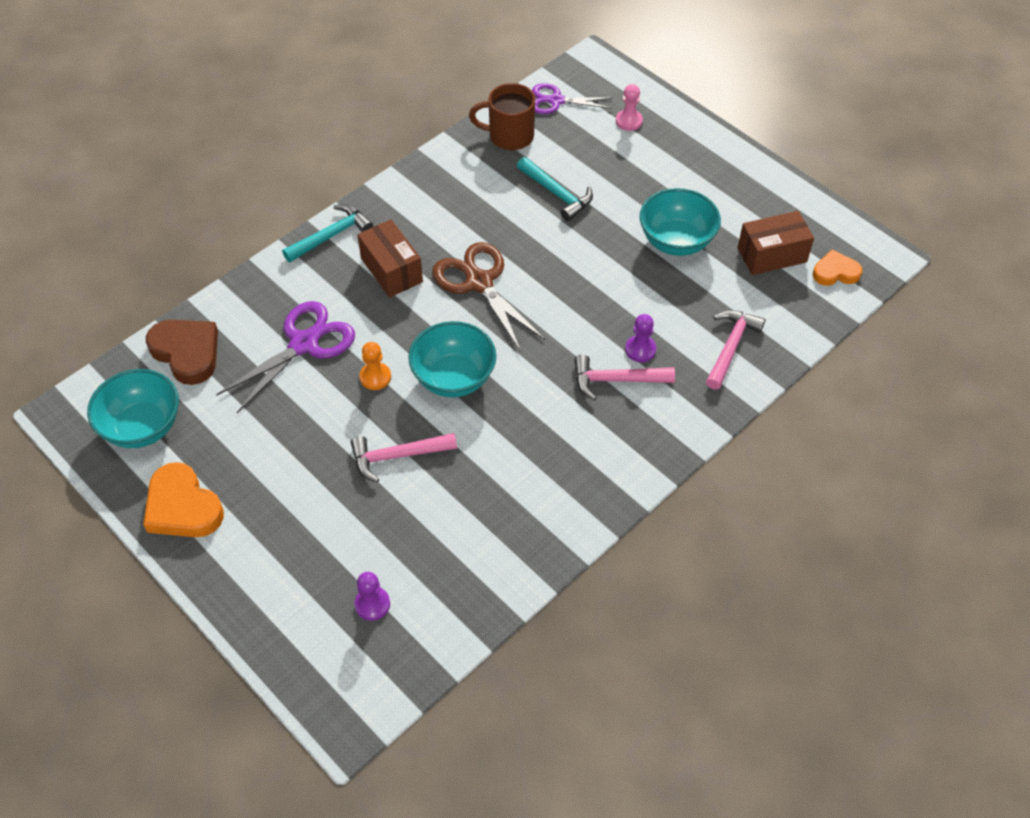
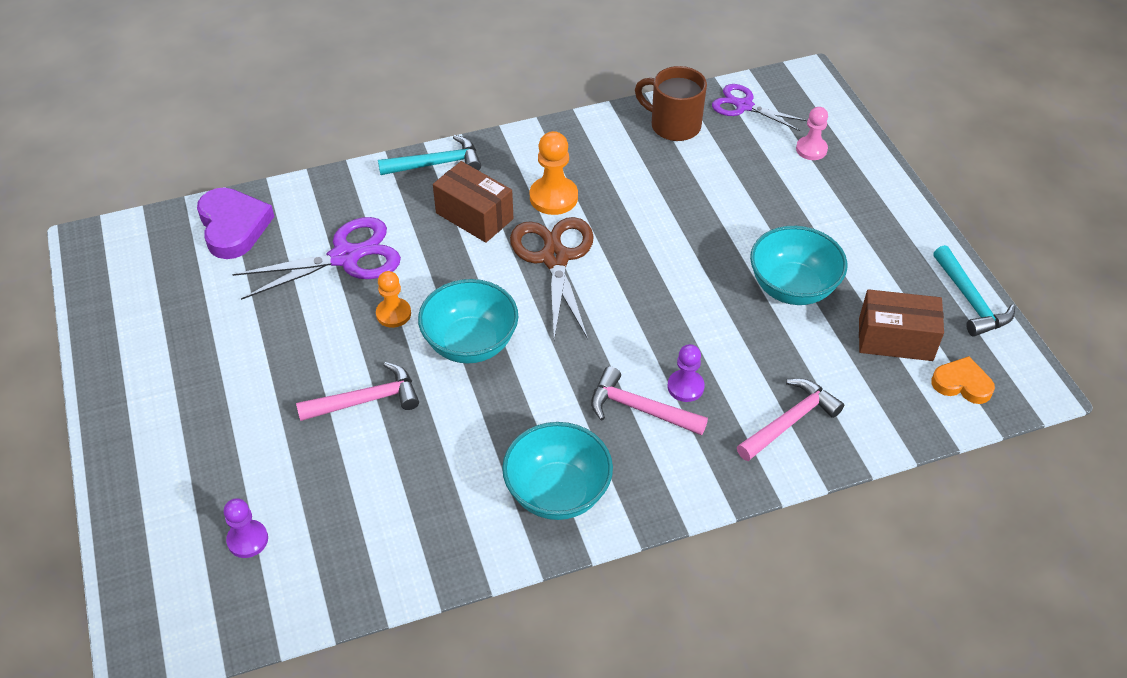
camera: 25 degrees right, 5 degrees down
(142, 427) = (149, 280): turquoise bowl -> turquoise bowl (557, 492)
(182, 507) = (135, 369): orange heart -> none
(187, 353) = (233, 226): brown heart -> purple heart
(391, 270) = (474, 216): brown box -> brown box turned 45 degrees counterclockwise
(397, 456) = (366, 400): pink hammer -> pink hammer turned 150 degrees clockwise
(447, 231) = (553, 197): none -> orange pawn
(557, 194) = (689, 197): turquoise hammer -> turquoise hammer (970, 300)

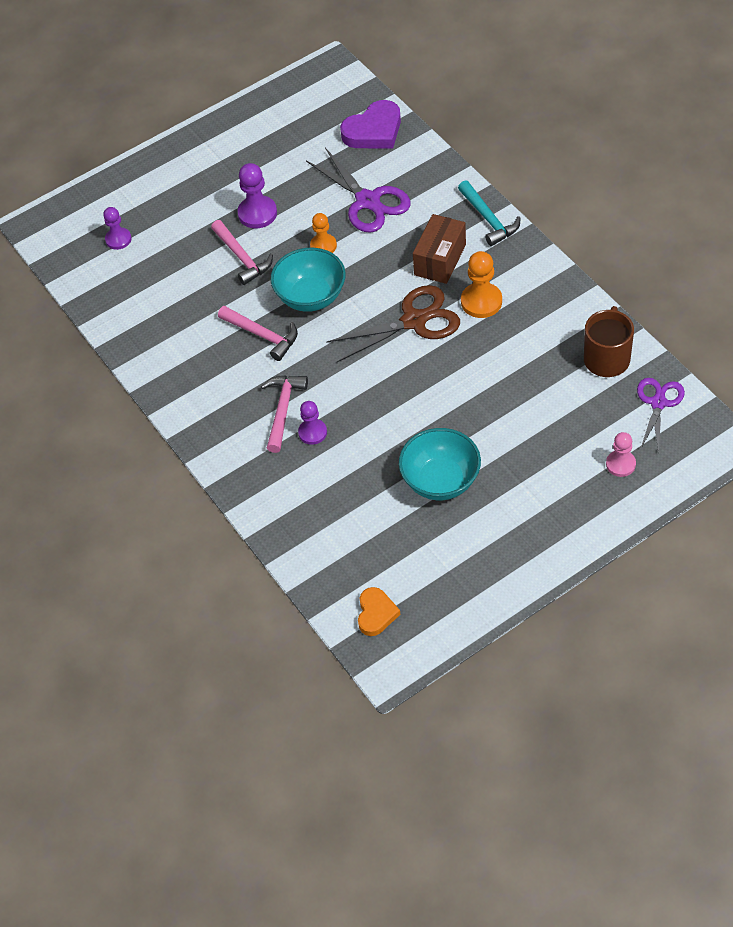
camera: 80 degrees right, 5 degrees up
(298, 368) = (257, 213): none -> purple pawn
(557, 492) = (197, 382): turquoise bowl -> none
(790, 421) = (300, 504): pink hammer -> pink hammer (262, 335)
(895, 339) = (409, 561): brown box -> none
(970, 300) = (474, 610): turquoise hammer -> none

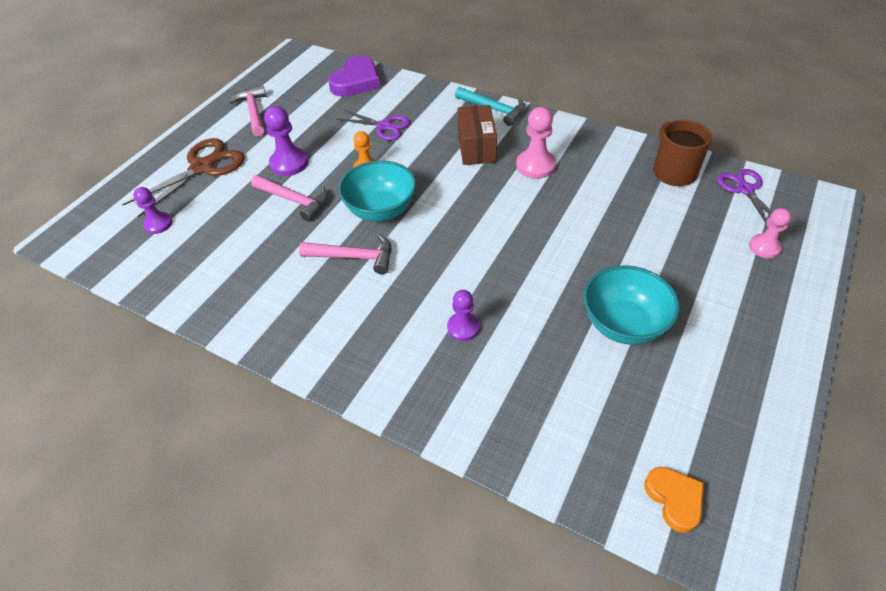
camera: 30 degrees left, 5 degrees down
(283, 410) = (418, 317): pink hammer -> pink hammer (254, 112)
(368, 201) = (384, 126): purple scissors -> purple scissors, size x0.65
(414, 321) = (489, 198): brown scissors -> brown scissors (203, 167)
(481, 301) = (535, 165): orange pawn -> pink pawn

